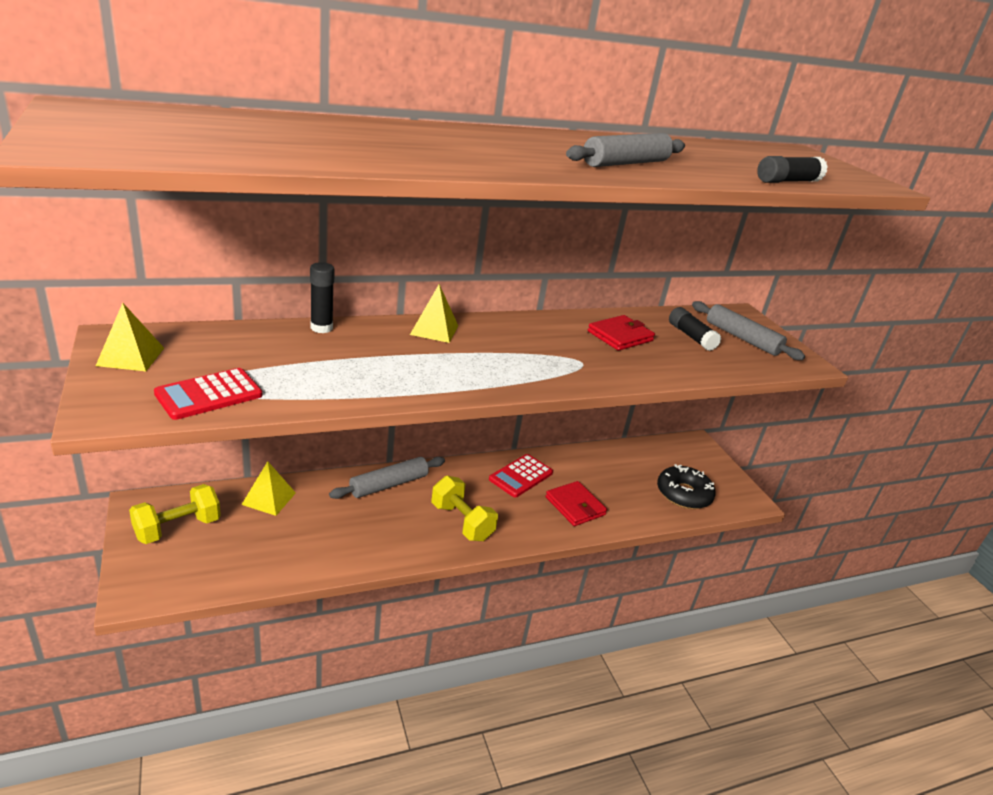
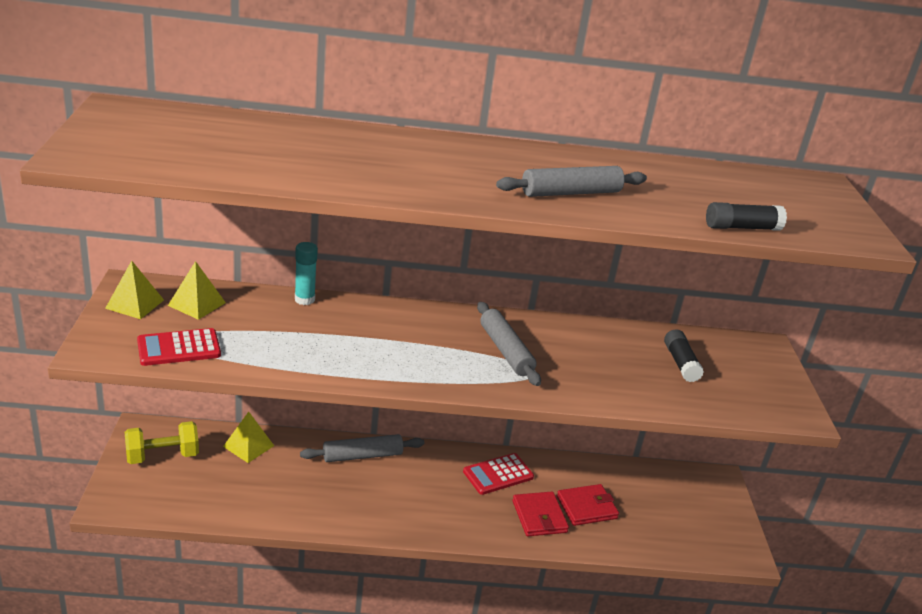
camera: 20 degrees right, 0 degrees up
(321, 328) = (304, 299): black glue stick -> turquoise glue stick
(434, 330) = (408, 316): yellow pyramid -> yellow pyramid (197, 304)
(461, 522) = (414, 506): yellow dumbbell -> none
(620, 336) = (598, 350): red wallet -> red wallet (586, 507)
(683, 494) = (669, 531): black donut -> none
(742, 338) = (742, 374): grey rolling pin -> grey rolling pin (506, 350)

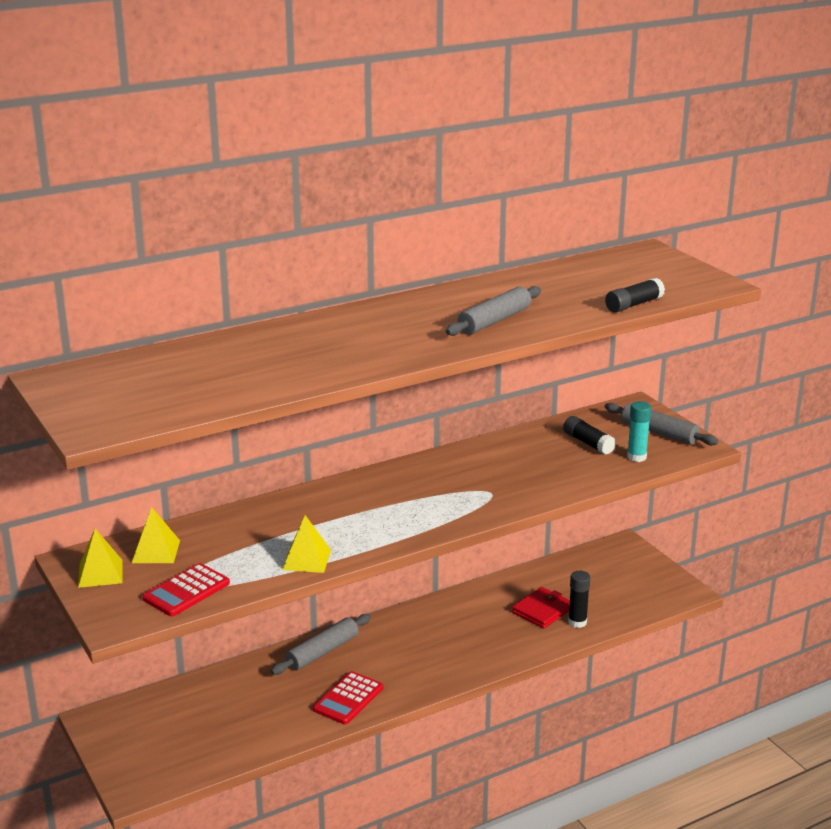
camera: 25 degrees left, 5 degrees down
(162, 456) = (141, 731): yellow dumbbell -> none
(248, 446) = (212, 688): yellow pyramid -> yellow pyramid (307, 559)
(304, 299) = (245, 511): turquoise glue stick -> turquoise glue stick (636, 457)
(498, 474) = (450, 616): red calculator -> red calculator (348, 699)
(506, 350) = (451, 486): grey rolling pin -> grey rolling pin (659, 432)
(539, 516) = (512, 634): red wallet -> none
(610, 534) = (577, 622): none -> black glue stick

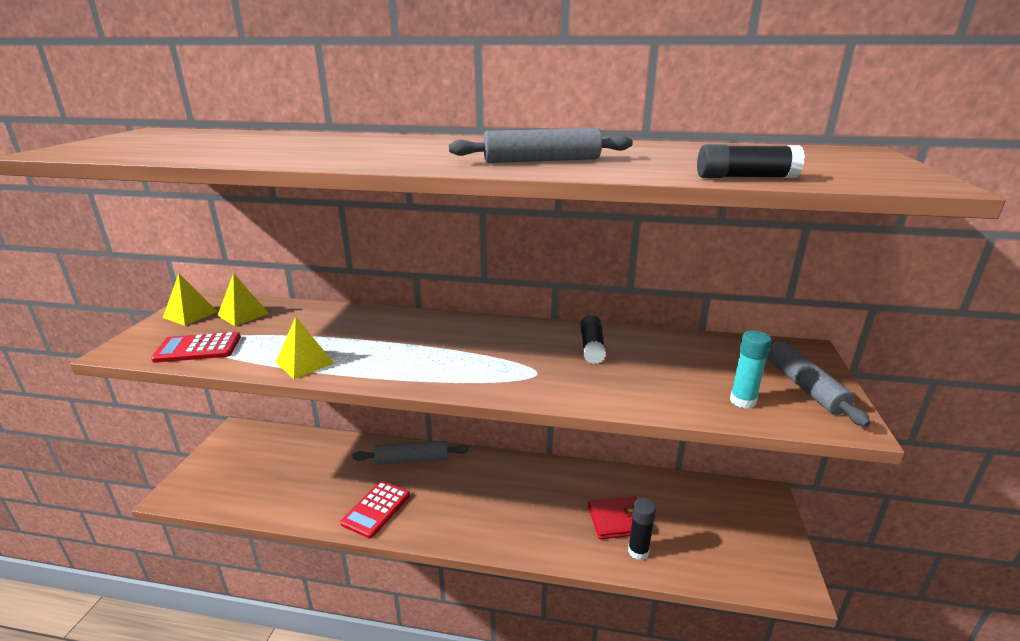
camera: 40 degrees right, 0 degrees up
(348, 699) = (376, 509): red calculator -> red calculator turned 45 degrees counterclockwise
(588, 443) = (702, 366): black glue stick -> black glue stick (592, 347)

